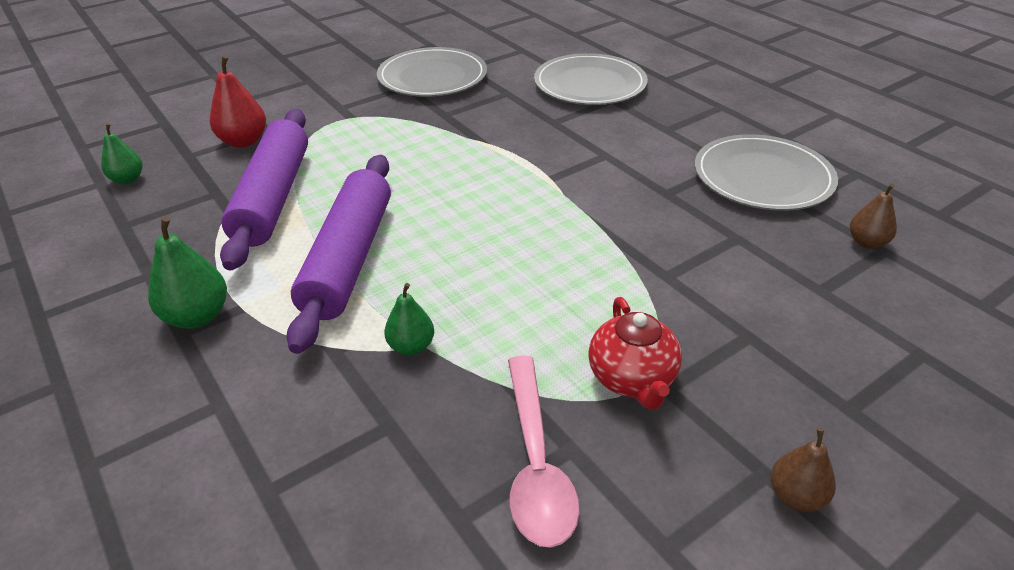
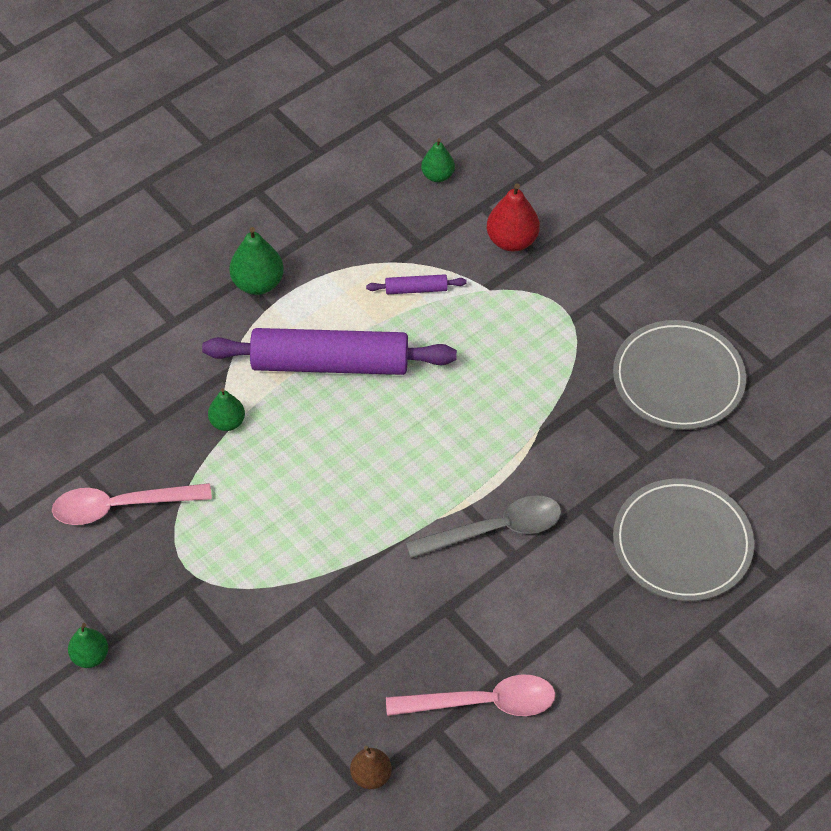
camera: 85 degrees right, 15 degrees up
(273, 197) = (416, 289): purple rolling pin -> purple rolling pin, size x0.41
(577, 164) = (495, 530): none -> grey spoon
(632, 379) = (194, 566): red teapot -> none
(762, 177) = (482, 703): grey plate -> pink spoon
(796, 496) = (90, 656): brown pear -> green pear

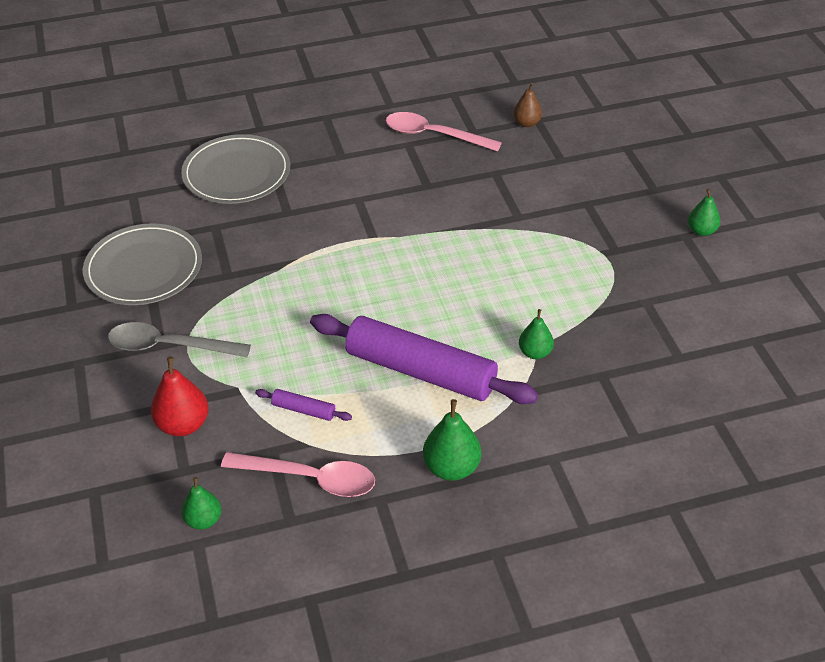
camera: 155 degrees left, 10 degrees down
(121, 506) = (651, 318): pink spoon -> pink spoon (309, 479)
(495, 530) = (361, 217): grey spoon -> grey spoon (169, 346)

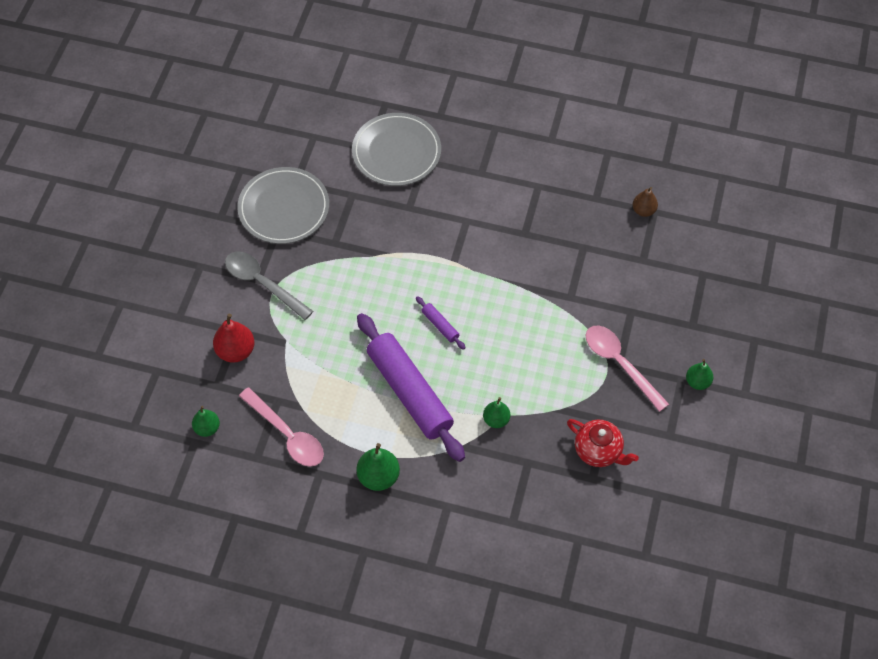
camera: 30 degrees right, 15 degrees up
(303, 410) = (315, 381): purple rolling pin -> purple rolling pin (440, 325)
(434, 135) = (563, 187): pink spoon -> pink spoon (620, 364)
(663, 331) = (598, 451): none -> red teapot

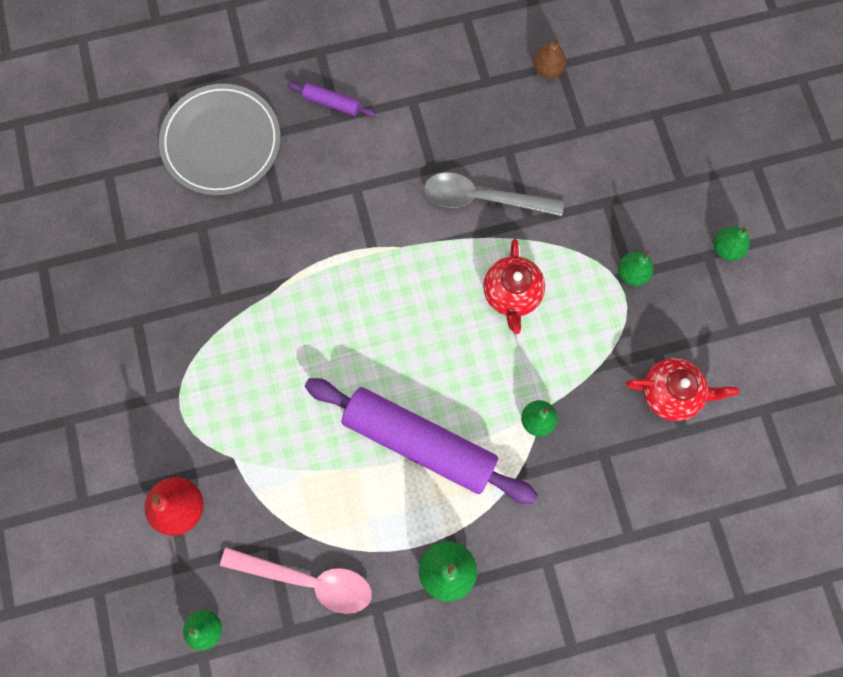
camera: 30 degrees left, 15 degrees up
(262, 283) = (161, 400): grey spoon -> grey spoon (482, 198)
(284, 208) = (127, 287): grey plate -> none
(440, 325) = (404, 337): purple rolling pin -> purple rolling pin (331, 103)
(528, 335) = (512, 294): none -> red teapot
(620, 364) = (632, 273): pink spoon -> green pear

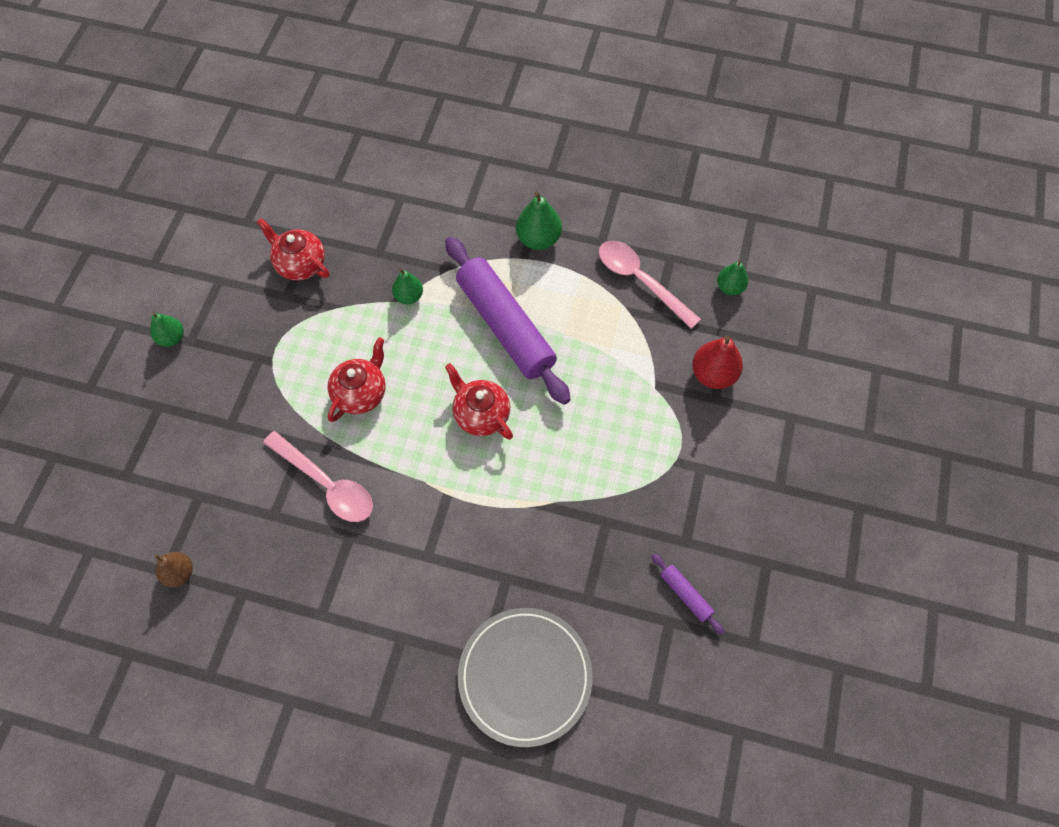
camera: 150 degrees left, 10 degrees down
(331, 103) = (397, 656): purple rolling pin -> purple rolling pin (685, 594)
(387, 336) = (481, 414): none -> red teapot
(482, 198) = (326, 484): grey spoon -> pink spoon
(632, 273) = (257, 359): green pear -> none

